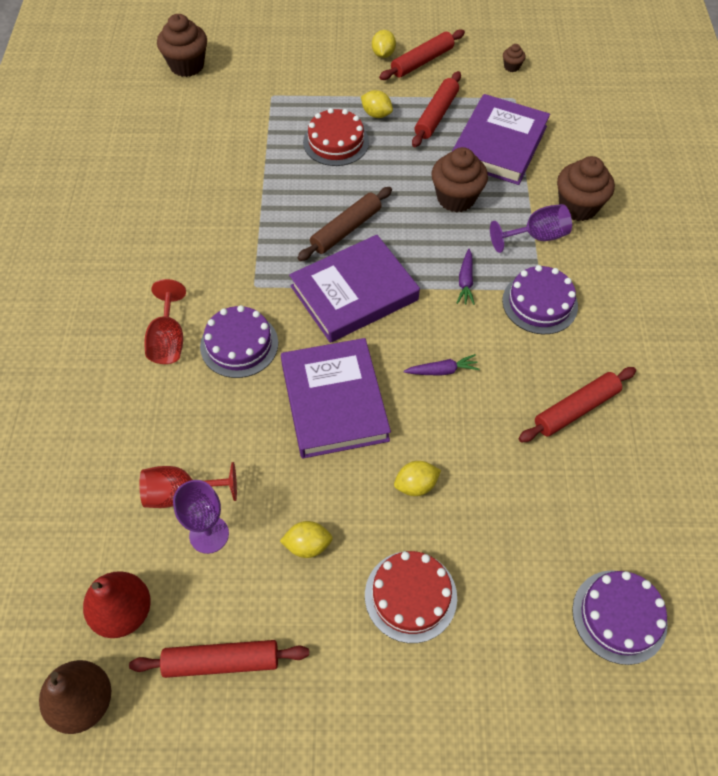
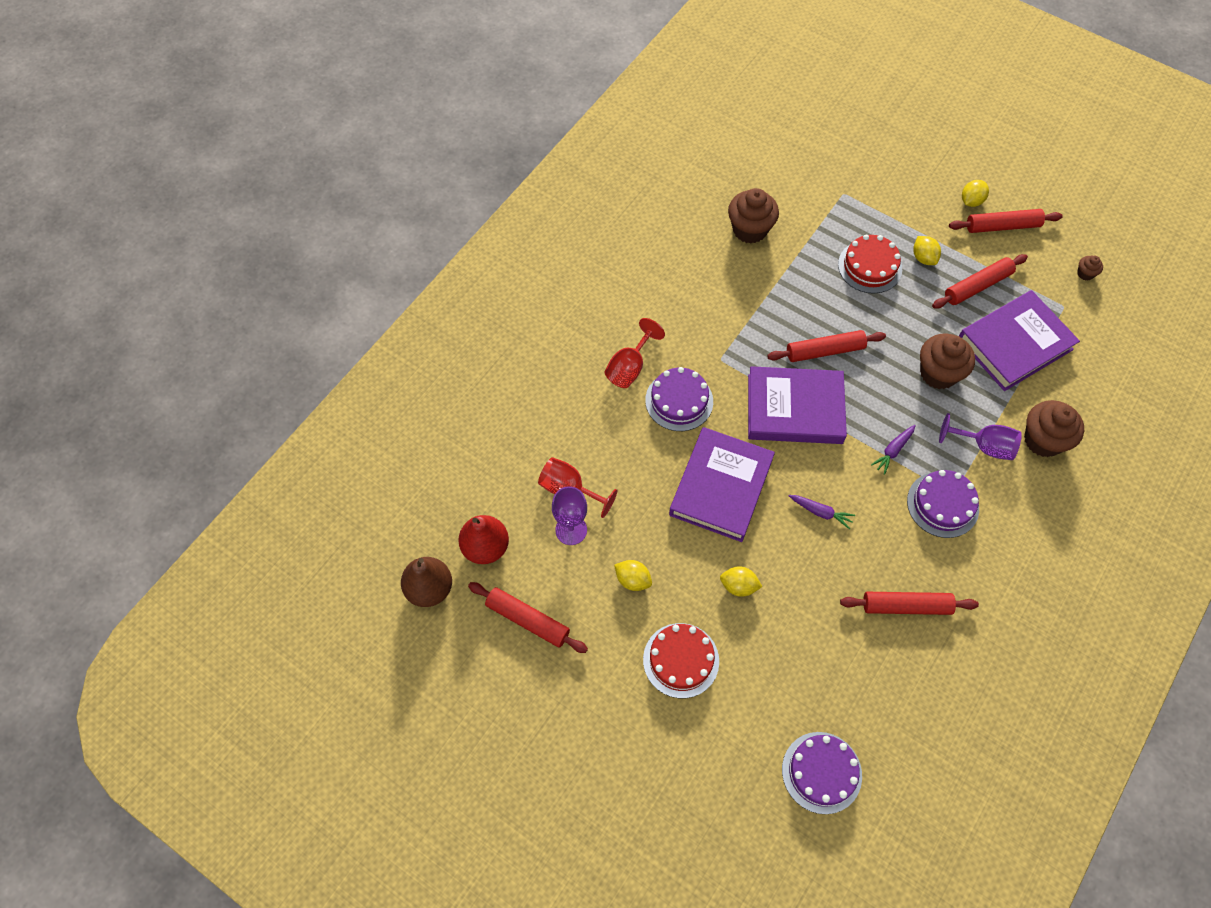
camera: 35 degrees right, 5 degrees up
(187, 66) = (789, 128): brown cupcake -> brown cupcake (750, 229)
(346, 229) = (824, 351): brown rolling pin -> red rolling pin

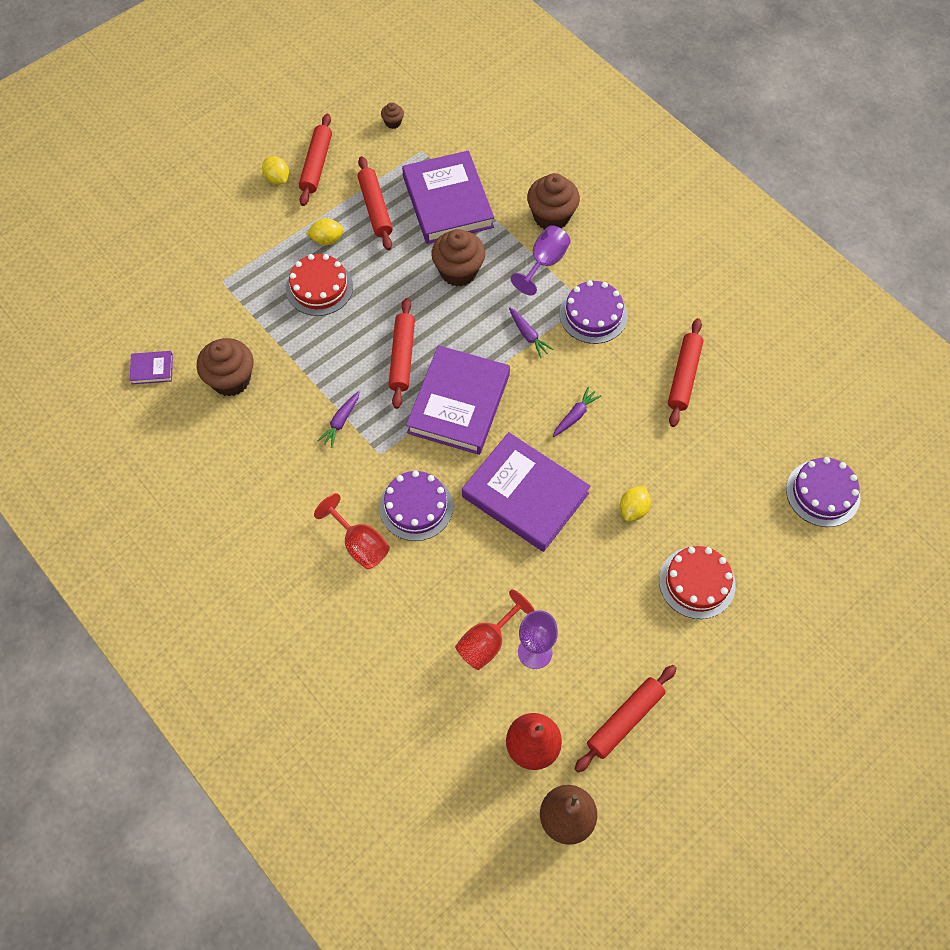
camera: 75 degrees left, 0 degrees up
(633, 580) = (604, 605): yellow lemon -> none
(738, 172) = (152, 369): none -> purple book
(740, 321) = (341, 422): none -> purple carrot

